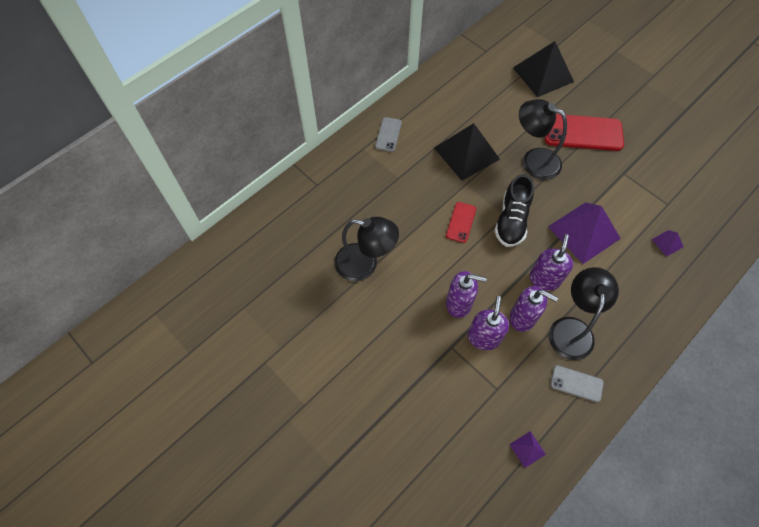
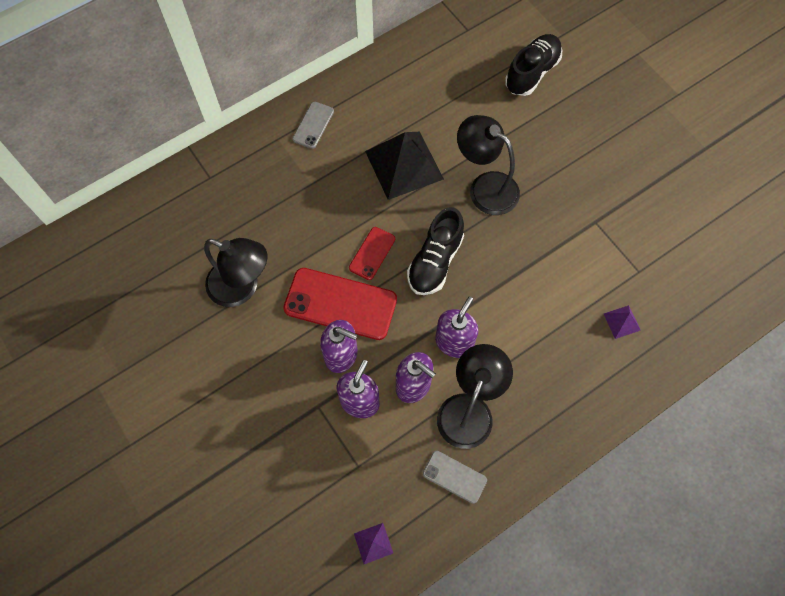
camera: 10 degrees right, 5 degrees up
(543, 74) = (531, 73): black pyramid -> black shoe
(582, 132) = (559, 160): red phone -> red phone (340, 304)
(584, 232) = (521, 291): purple pyramid -> none

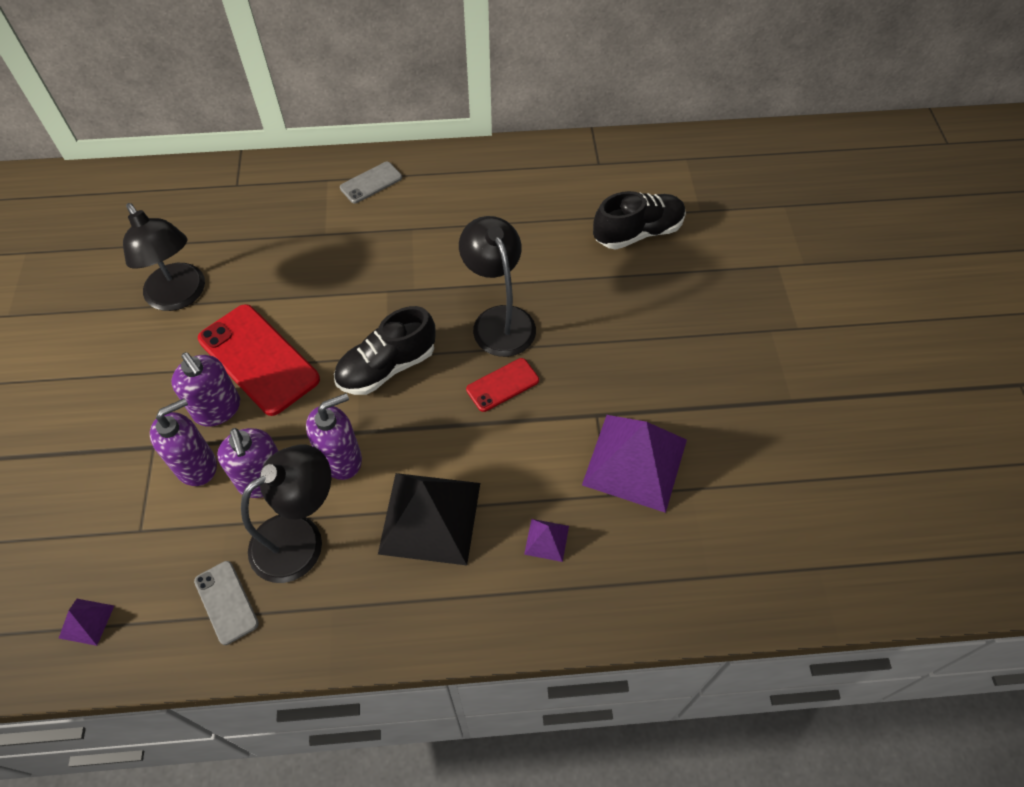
camera: 30 degrees right, 10 degrees down
(372, 253) = (329, 327): red phone -> red phone (502, 385)
(404, 165) = (430, 259): black pyramid -> black pyramid (430, 518)
(640, 241) = (635, 462): none -> purple pyramid

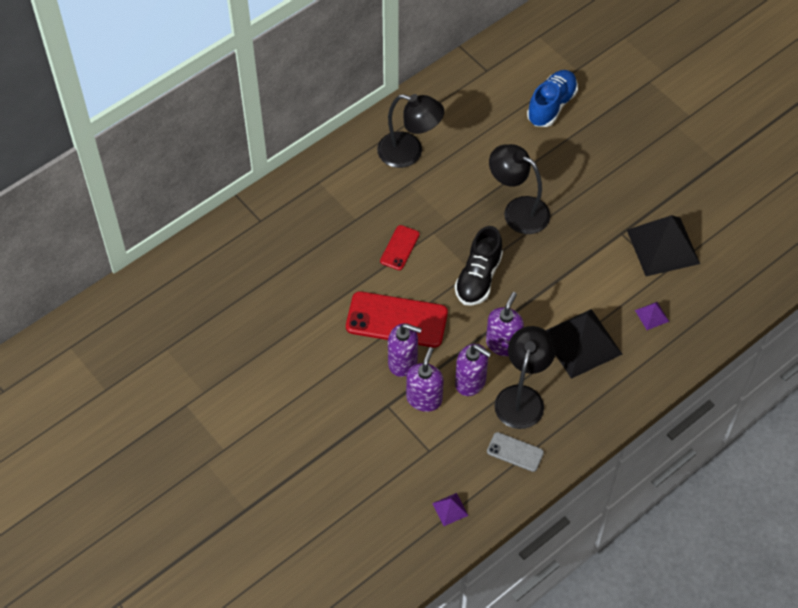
camera: 35 degrees left, 0 degrees up
(180, 296) = (305, 313): black lamp -> black lamp (409, 153)
(371, 183) = (351, 167): grey phone -> none
(502, 385) = (554, 248): red phone -> red phone (399, 248)
(635, 462) = (663, 246): purple pyramid -> black pyramid
(638, 232) = (551, 106): black shoe -> blue shoe

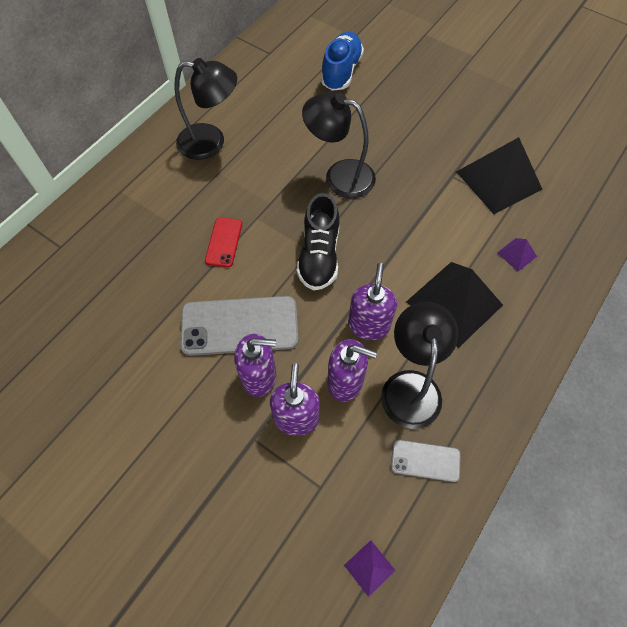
camera: 15 degrees left, 5 degrees up
(396, 320) = (239, 326): red phone -> grey phone

